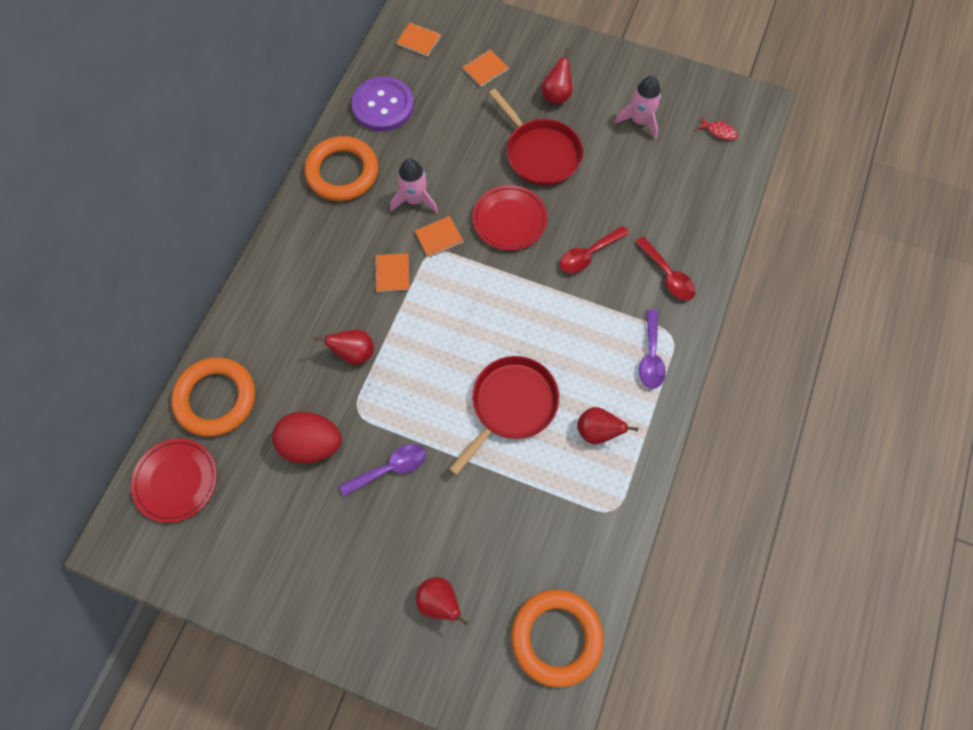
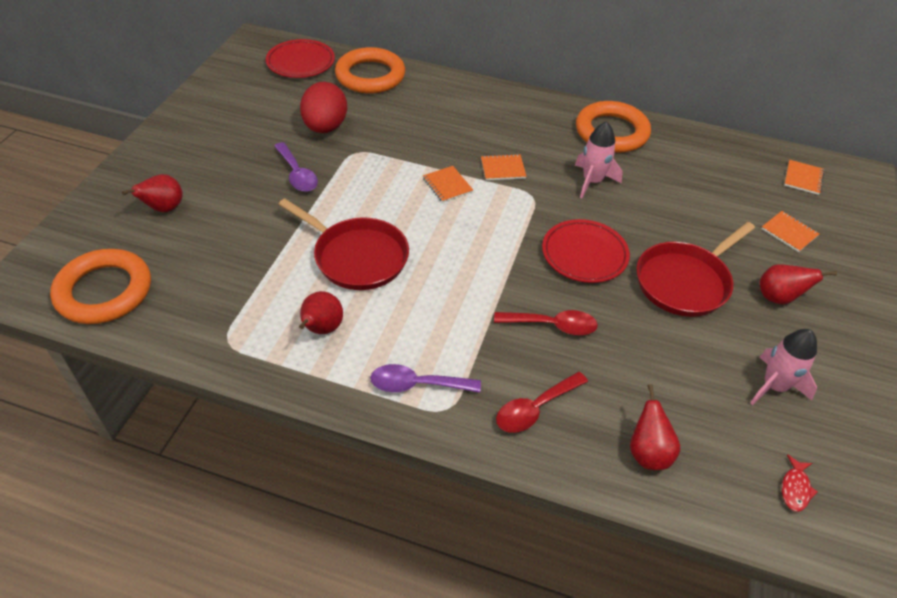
camera: 85 degrees right, 20 degrees down
(354, 353) = (414, 148): red pear -> red pear (648, 452)
(383, 106) = (702, 155): purple button -> none
(439, 237) = (550, 200): orange notebook -> orange notebook (447, 185)
(588, 254) = (552, 325): red spoon -> red spoon turned 135 degrees clockwise

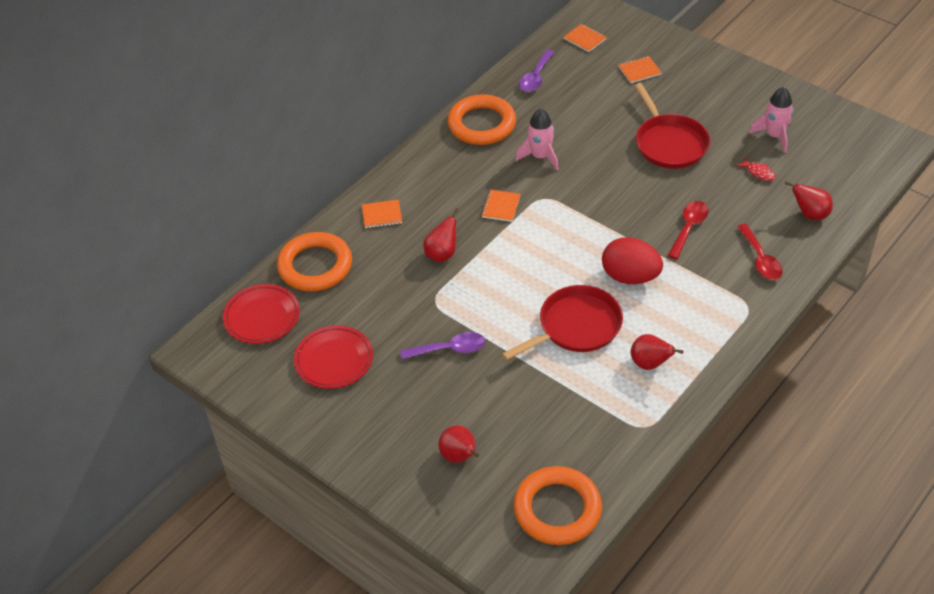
camera: 65 degrees left, 0 degrees up
(325, 127) = (386, 316): red egg -> red egg (630, 277)
(417, 384) = (722, 318): purple spoon -> purple spoon (536, 77)
(447, 185) = (508, 248): orange notebook -> orange notebook (382, 215)
(584, 254) = (622, 188): red plate -> red plate (334, 360)
(778, 298) = (700, 102): red pear -> red pear (442, 254)
(795, 488) = (851, 158): red fish -> red fish (758, 172)

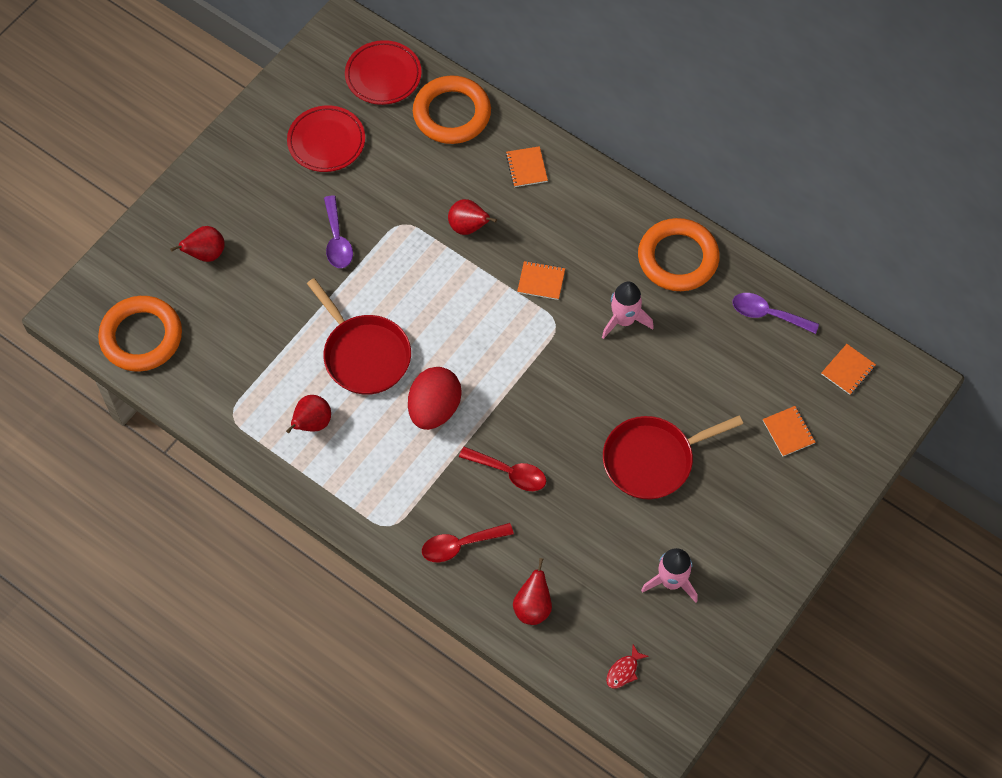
camera: 85 degrees right, 15 degrees up
(758, 172) = (604, 556): red fish -> red fish (624, 671)

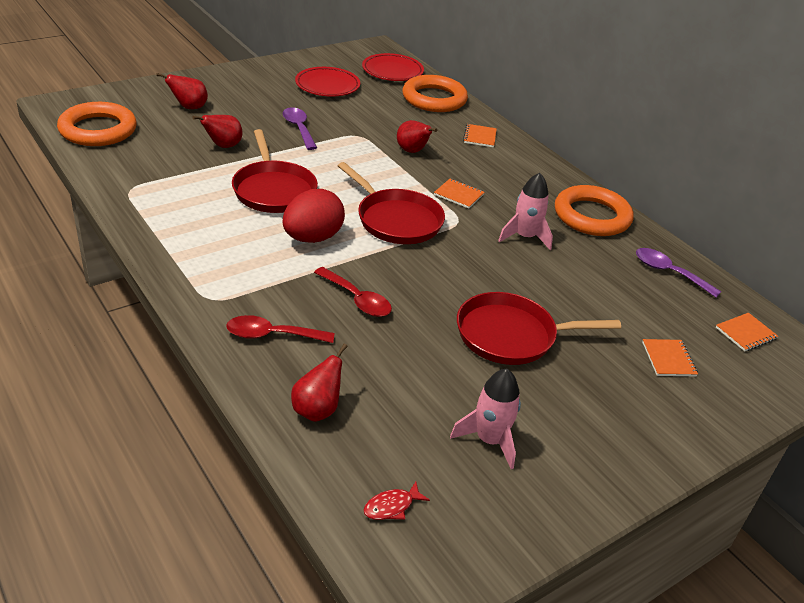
camera: 15 degrees right, 25 degrees down
(312, 424) = (194, 214): red pear -> red pear (223, 146)
(337, 240) = (299, 128): purple spoon -> purple spoon turned 150 degrees clockwise
(498, 348) = (396, 220): none -> red pan

